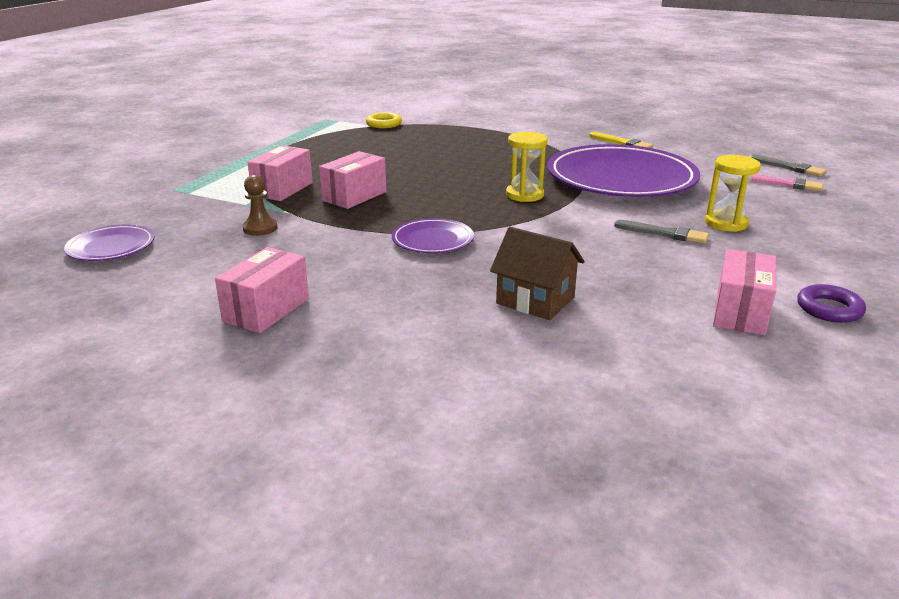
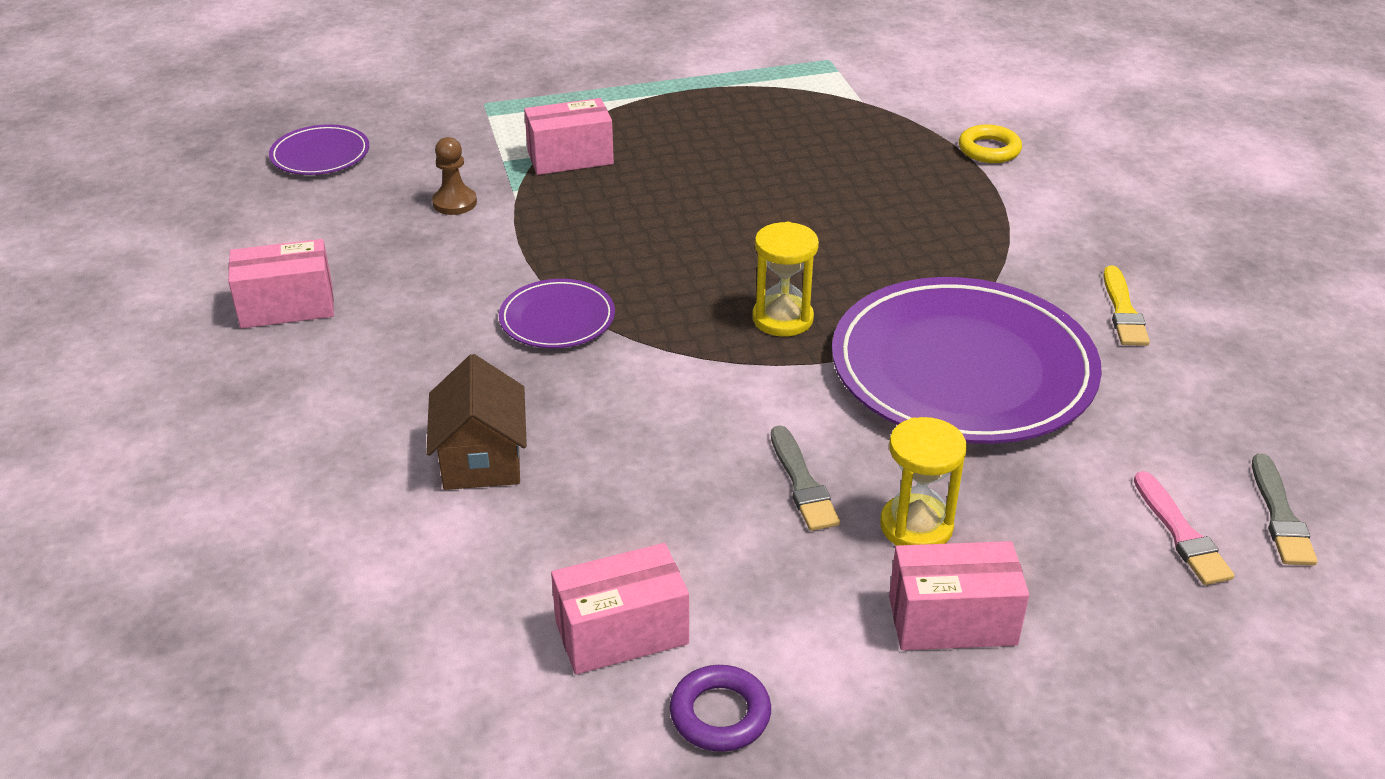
camera: 50 degrees right, 10 degrees up
(354, 196) = (611, 209): pink box -> pink box (952, 620)
(384, 124) = (877, 103): yellow ring -> yellow ring (989, 150)

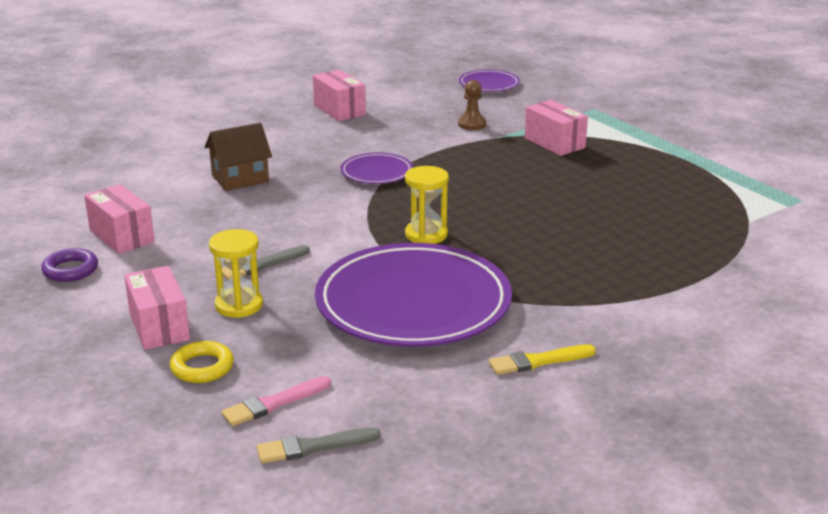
camera: 70 degrees right, 10 degrees down
(989, 150) = (732, 281): yellow ring -> yellow ring (202, 367)

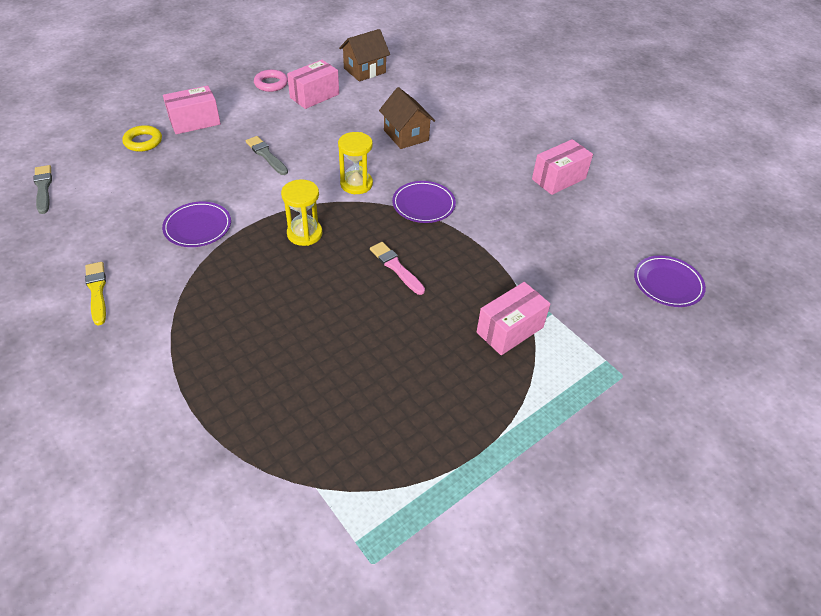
camera: 85 degrees right, 20 degrees up
(67, 202) = (364, 70): none -> brown house
(70, 270) = (271, 84): purple ring -> pink ring
(239, 305) = (213, 149): yellow hourglass -> yellow hourglass (356, 184)
(274, 403) = (94, 171): pink brush -> pink brush (396, 267)
(413, 302) = (198, 227): purple plate -> purple plate, size x0.46
(472, 124) = (546, 267): brown pawn -> none

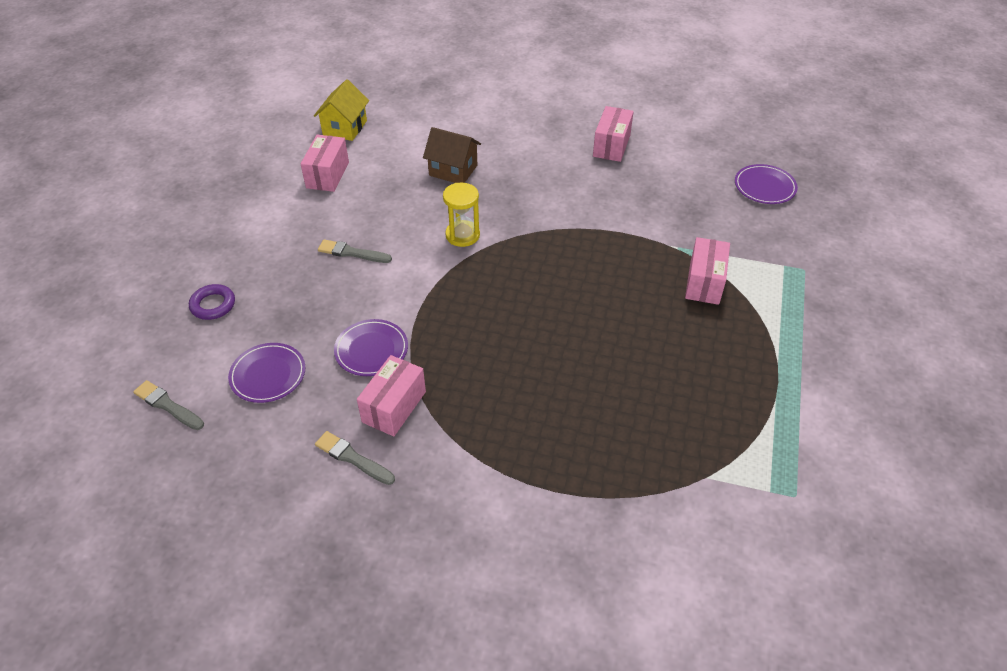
camera: 35 degrees left, 0 degrees up
(97, 291) = (353, 458): yellow brush -> grey brush
(143, 142) = (213, 305): yellow ring -> purple ring
(195, 122) = (241, 259): pink box -> pink box (394, 407)
(271, 84) = (270, 183): pink ring -> none
(304, 234) = (471, 301): yellow hourglass -> none
(364, 70) = (345, 128): brown house -> yellow house
(396, 267) = (574, 285): pink brush -> none
(423, 204) = (536, 222): purple plate -> purple plate (268, 375)

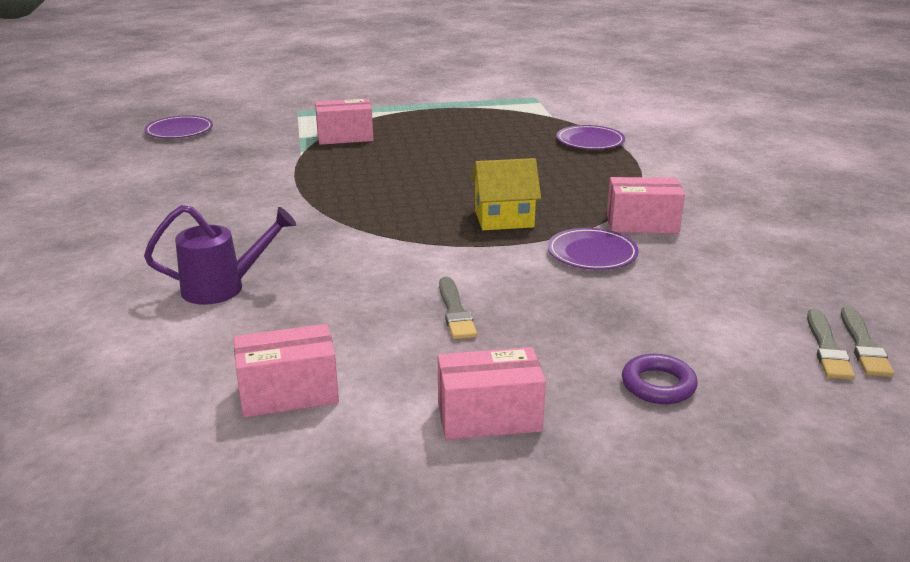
camera: 115 degrees left, 20 degrees down
(268, 375) = (700, 300): purple plate -> purple plate (590, 141)
(345, 128) = (126, 426): yellow house -> yellow house (504, 219)
(353, 458) = (718, 226): grey brush -> grey brush (863, 345)
(453, 170) = (223, 288): brown house -> purple watering can
(462, 235) = (361, 250): yellow hourglass -> none
(611, 145) = (122, 202): pink box -> pink box (489, 417)

